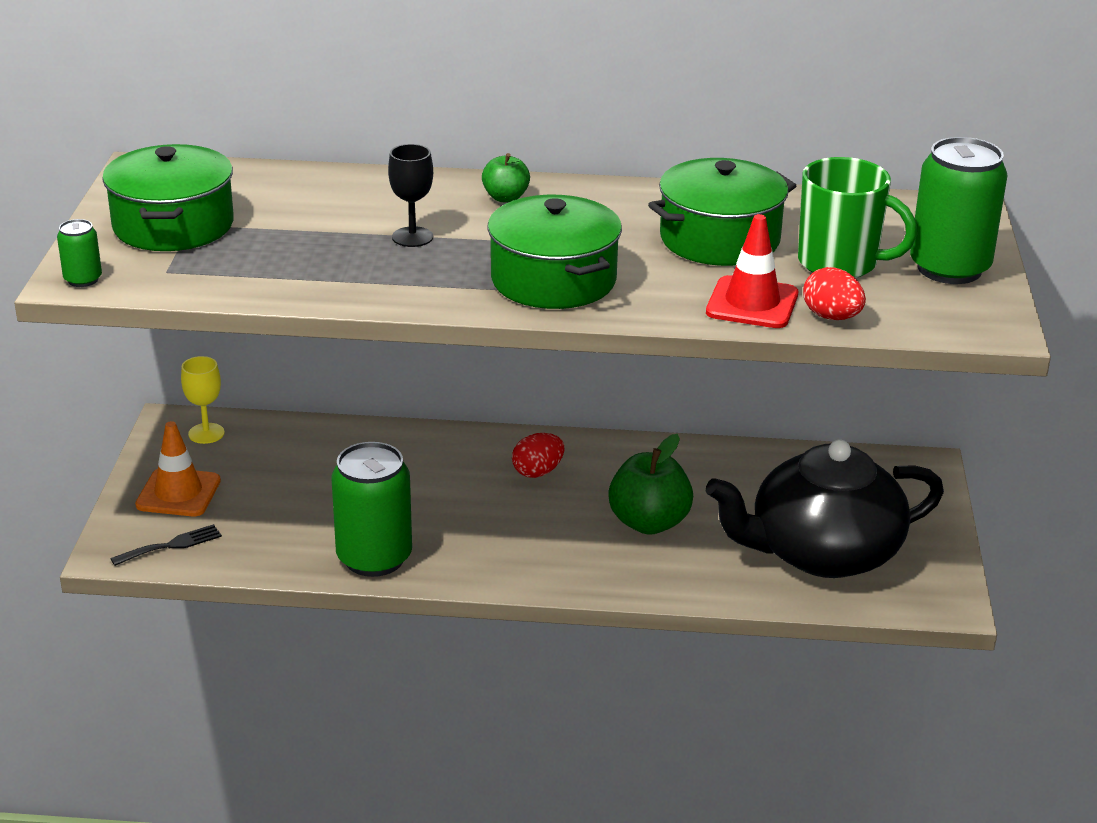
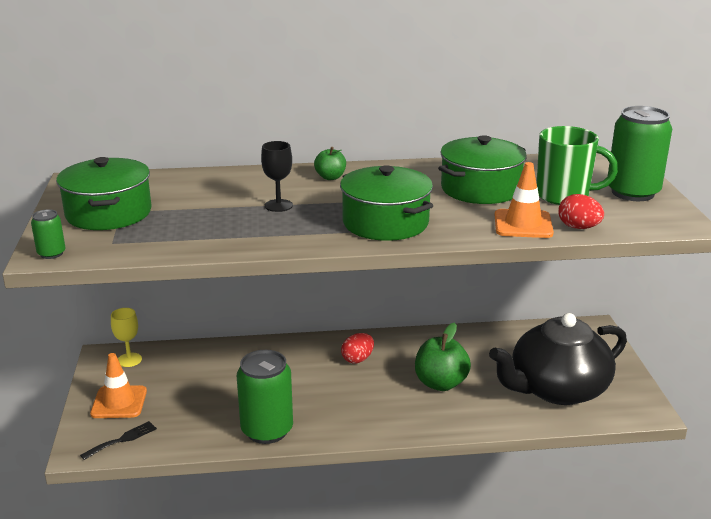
camera: 10 degrees left, 5 degrees down
(752, 303) = (523, 224): red traffic cone -> orange traffic cone

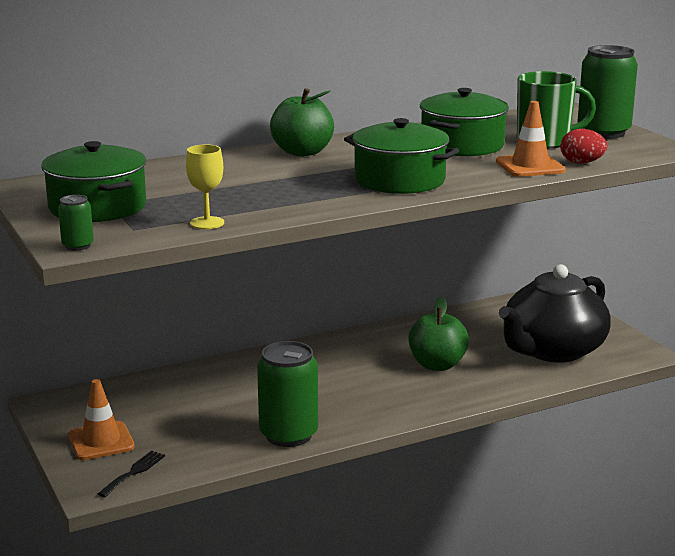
camera: 20 degrees left, 5 degrees down
(129, 360) = (79, 402): yellow goblet -> yellow goblet (207, 223)
(278, 205) = (276, 180): black goblet -> none
(330, 177) = (302, 152): green apple -> green apple, size x1.80
(357, 359) = (336, 359): red egg -> none

